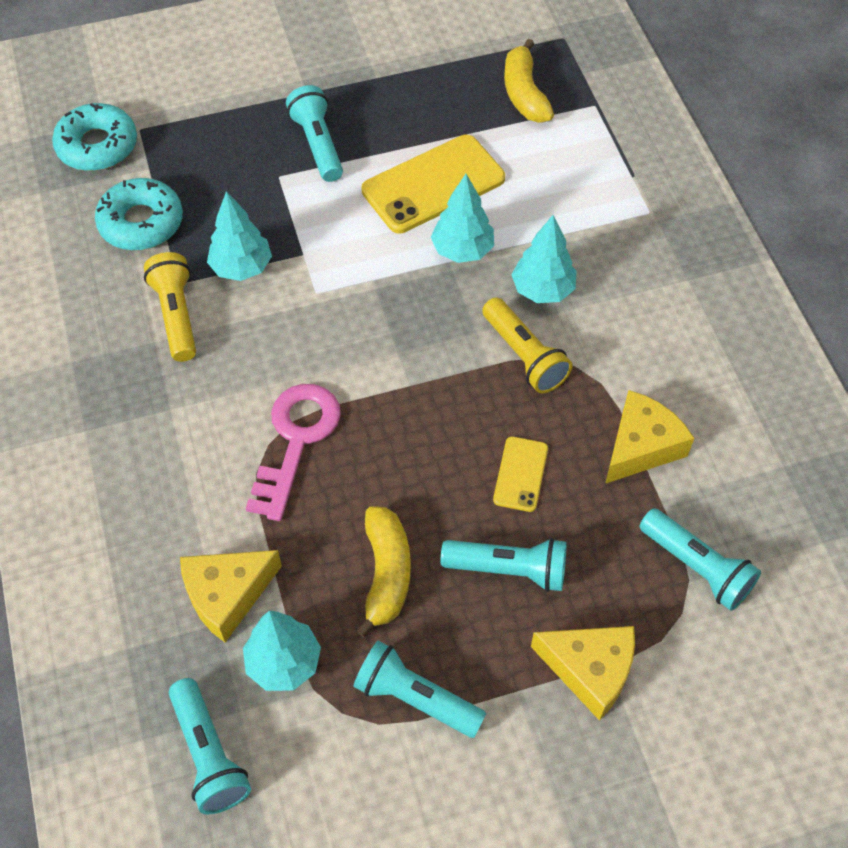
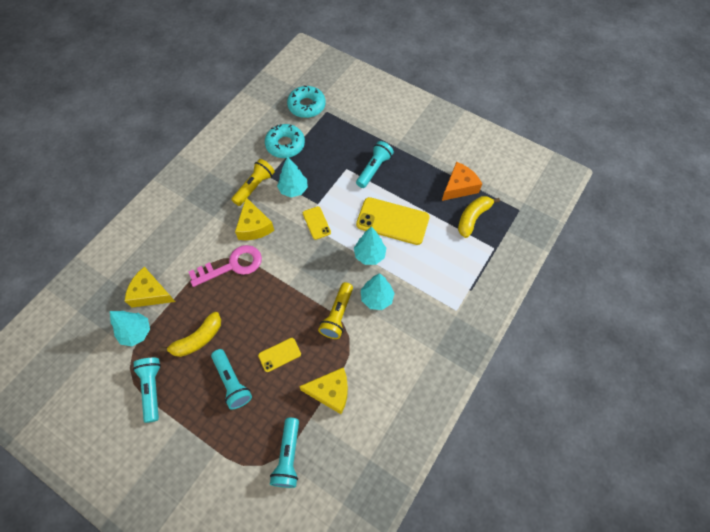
camera: 50 degrees right, 5 degrees up
(209, 755) = (84, 336): turquoise flashlight -> none
(336, 278) = (316, 223): none -> yellow phone
(458, 72) = (459, 187): none -> orange cheese
(590, 670) = (208, 446): yellow cheese -> yellow cheese (254, 226)

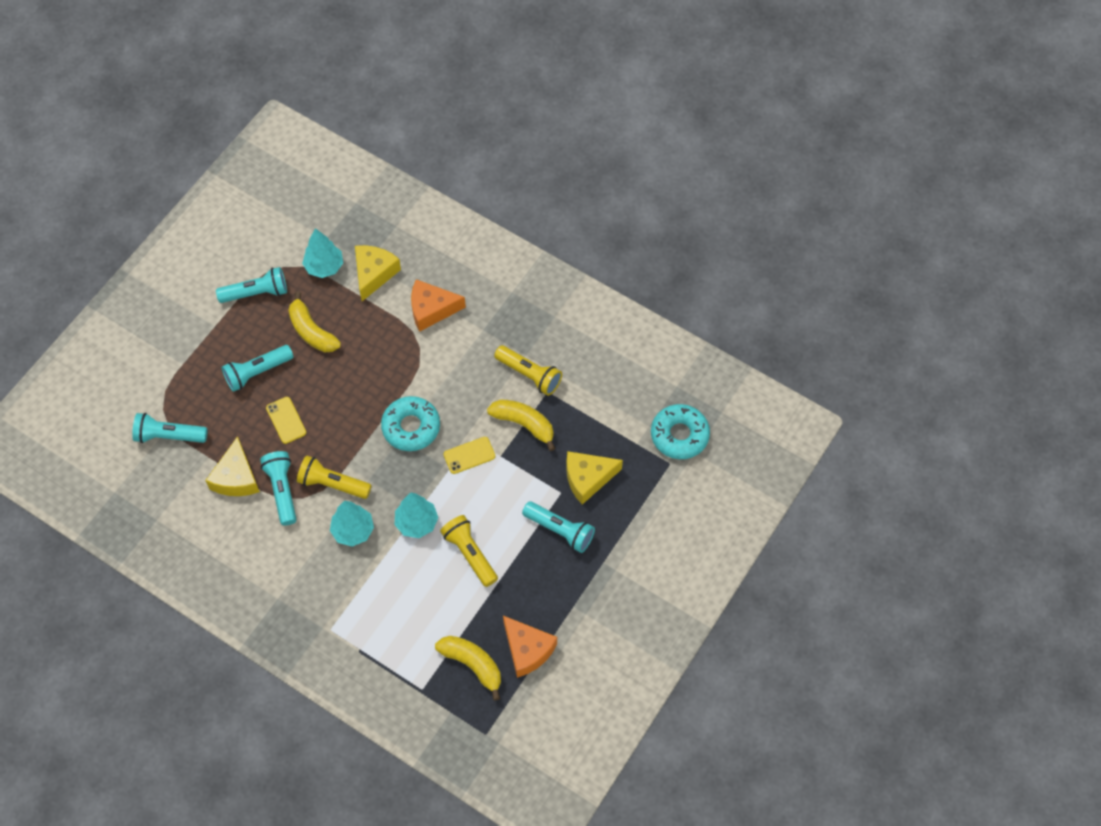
camera: 90 degrees right, 0 degrees up
(191, 250) = (431, 309): none -> orange cheese
(232, 265) = (408, 359): pink key -> none
(254, 226) = (465, 379): yellow cheese -> yellow cheese (588, 478)
(285, 145) = (603, 409): turquoise donut -> turquoise donut (411, 427)
(293, 190) = (524, 424): turquoise tree -> yellow banana
(342, 353) = (282, 490): none -> turquoise flashlight
(392, 221) = (469, 554): yellow phone -> yellow flashlight

